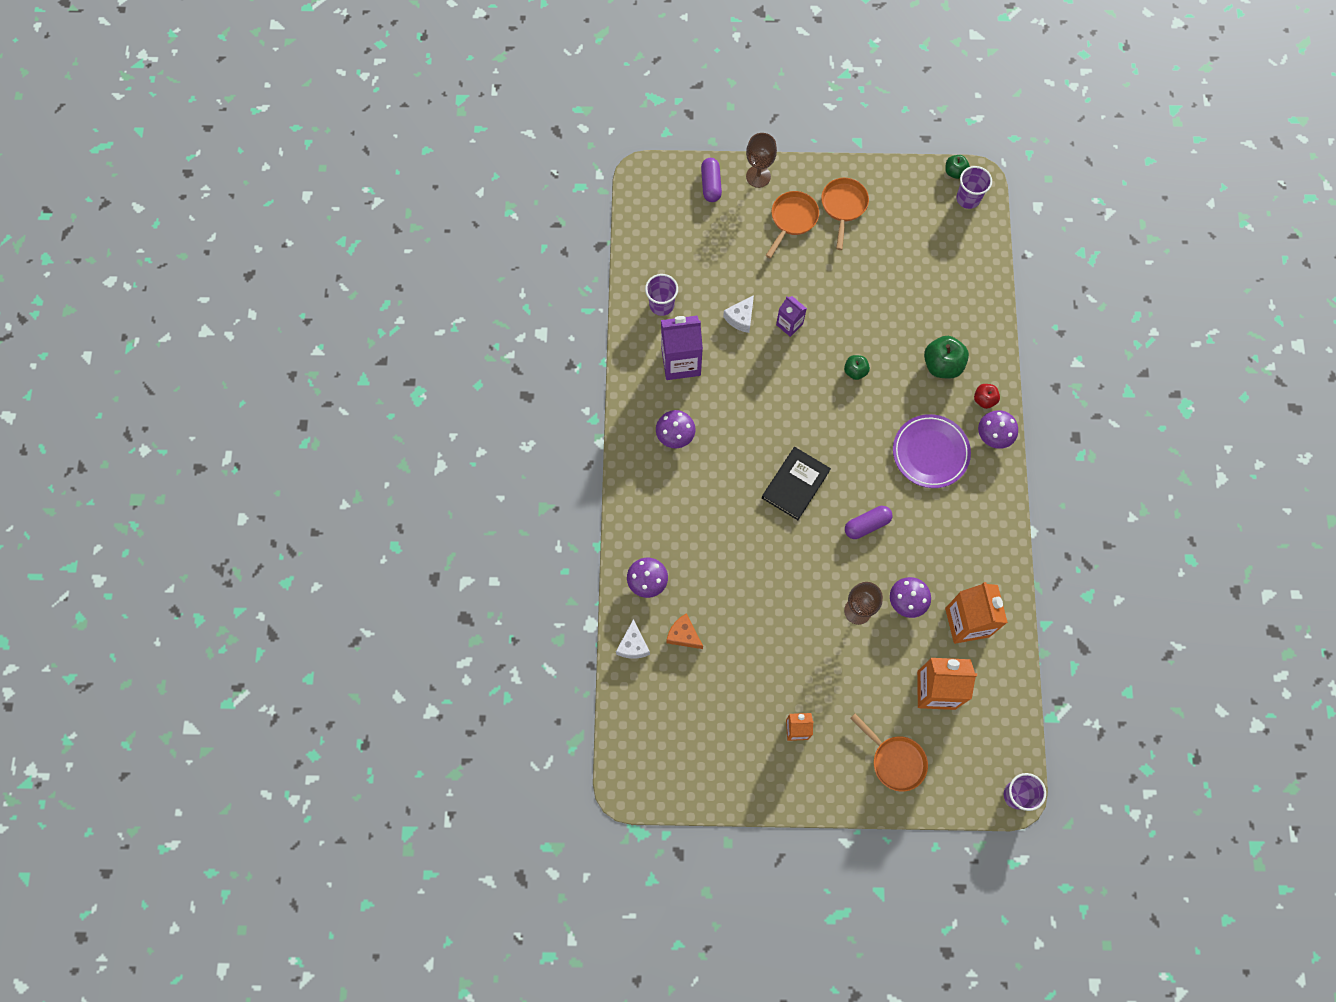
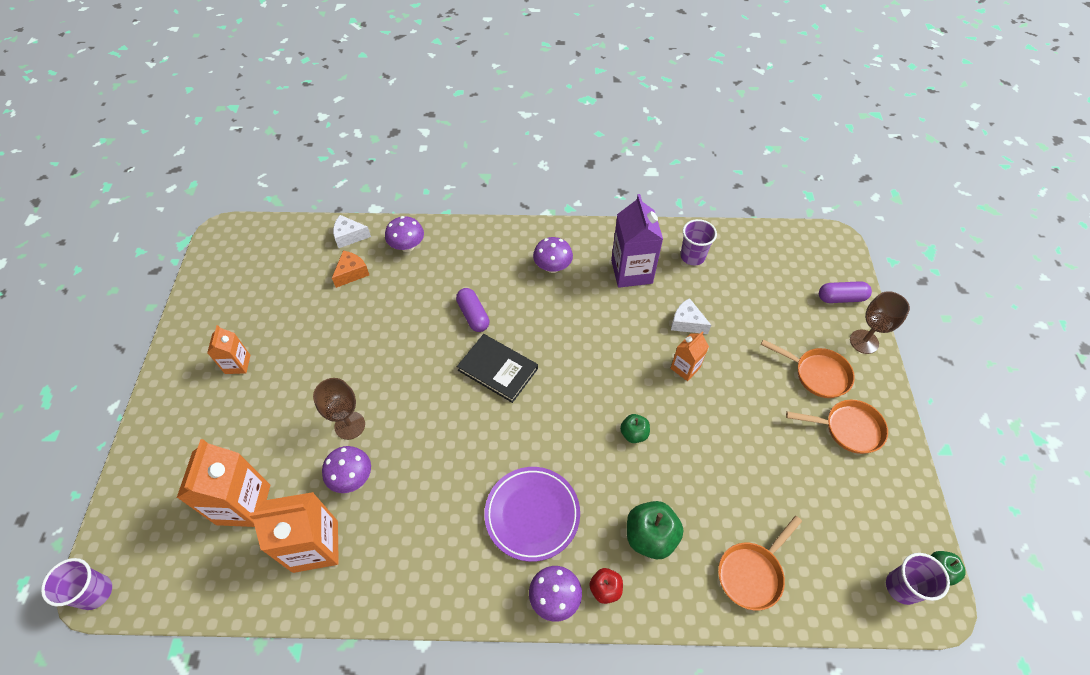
camera: 90 degrees right, 15 degrees down
(789, 324) = (685, 368): purple carton -> orange carton
(867, 525) = (446, 439): purple capsule -> purple capsule (473, 315)
(895, 760) = (178, 456): orange pan -> orange pan (752, 573)

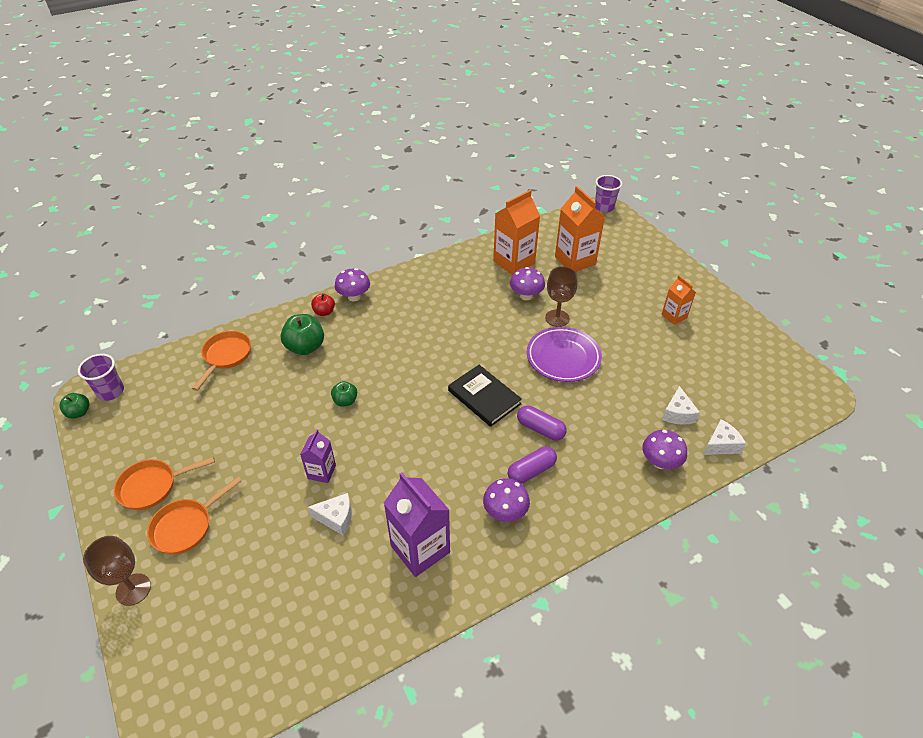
camera: 150 degrees right, 10 degrees down
(352, 273) = (677, 414): orange cheese -> white cheese
(498, 369) = (484, 397): black book -> black book turned 45 degrees clockwise
(532, 514) = (393, 326): purple plate -> purple plate (563, 357)
(685, 368) = (321, 472): orange carton -> purple carton
(692, 256) = (359, 606): purple cup -> none
(817, 374) = (186, 526): orange pan -> orange pan turned 45 degrees counterclockwise
(841, 298) = (161, 638): purple capsule -> purple capsule (531, 471)

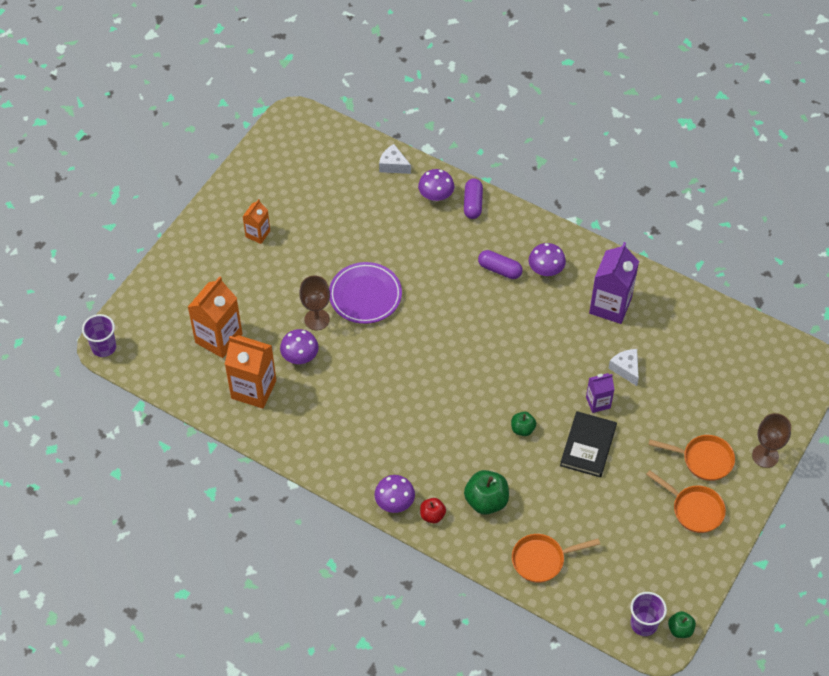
camera: 120 degrees left, 10 degrees up
(484, 397) = (449, 332): black book -> black book (588, 446)
(540, 429) = (456, 280): purple capsule -> purple capsule (473, 204)
(677, 414) = (379, 199): white cheese -> none

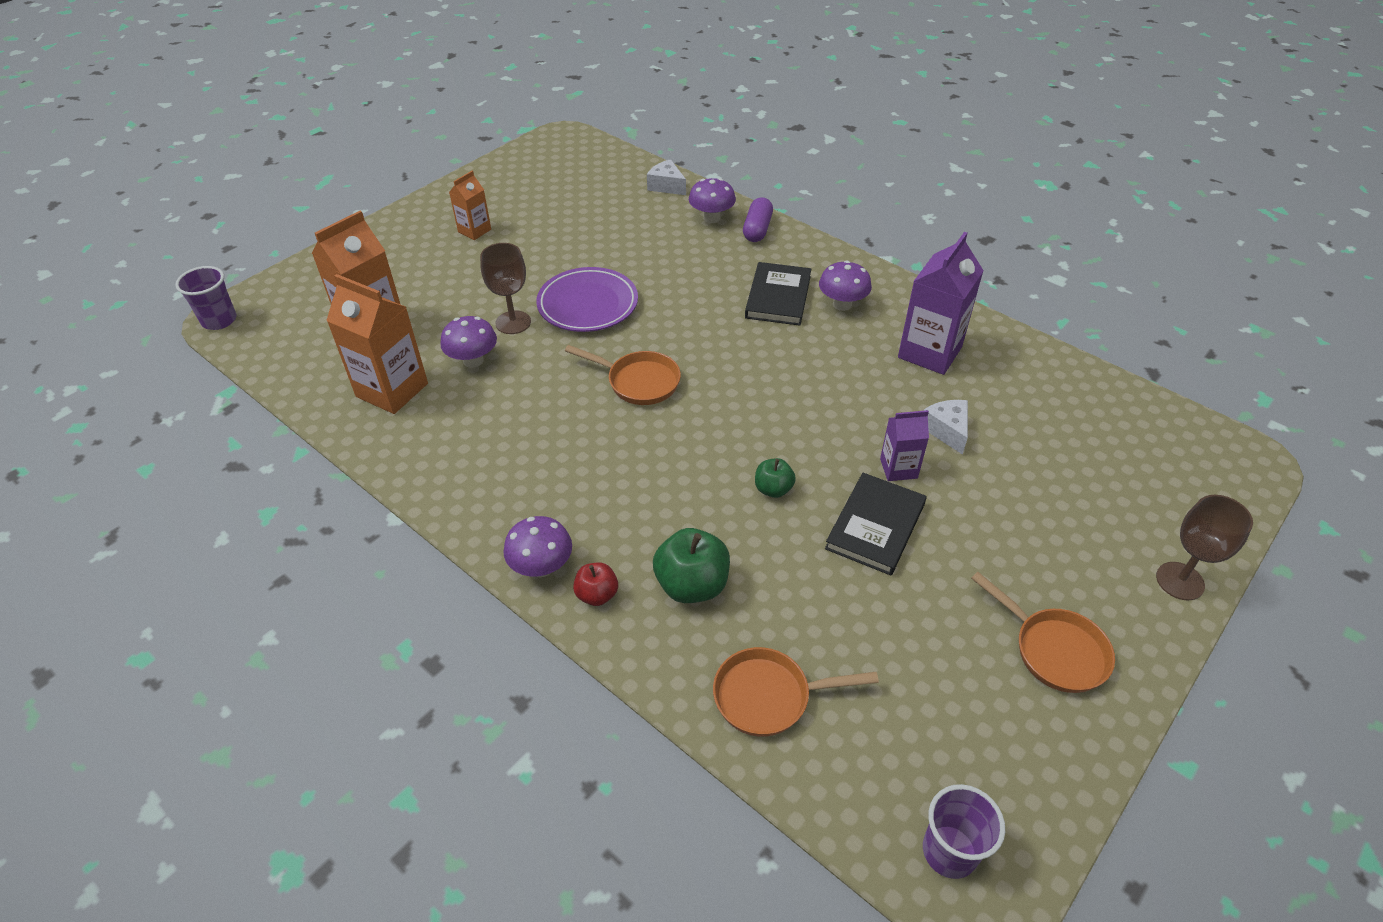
camera: 10 degrees right, 10 degrees down
(499, 269) = (778, 297): purple capsule -> black book
(680, 629) = (1023, 876): green apple -> none
(703, 459) = (1070, 572): orange pan -> orange pan (638, 382)

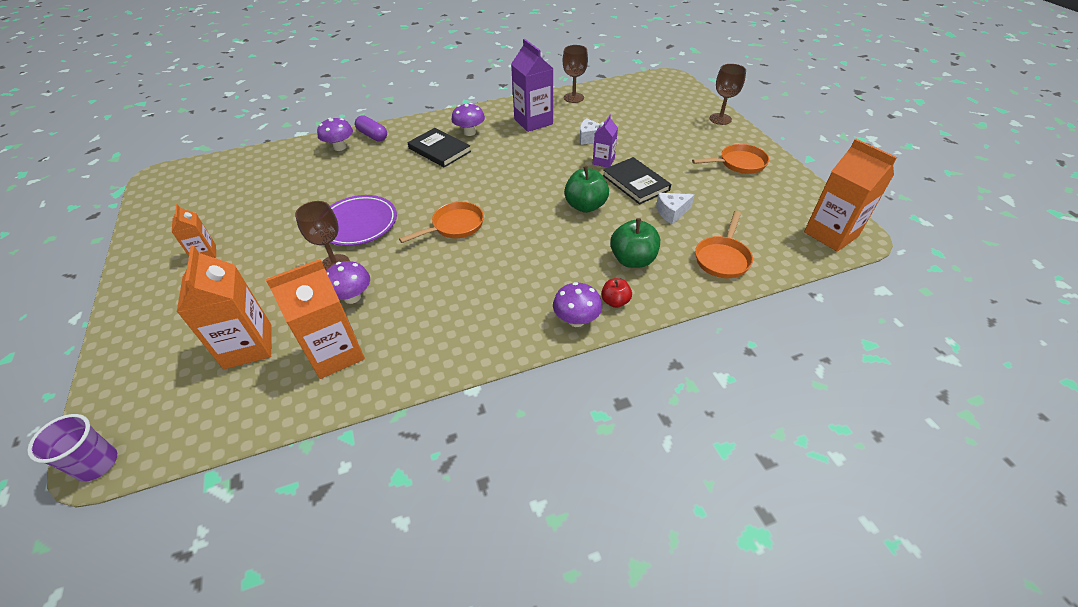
camera: 60 degrees left, 0 degrees up
(666, 186) = (284, 153): white cheese -> white cheese (671, 212)
(773, 489) = (585, 206): green apple -> green apple, size x1.73
(949, 851) = (831, 234): purple cup -> orange carton
(1042, 368) = (573, 98): none -> brown goblet

